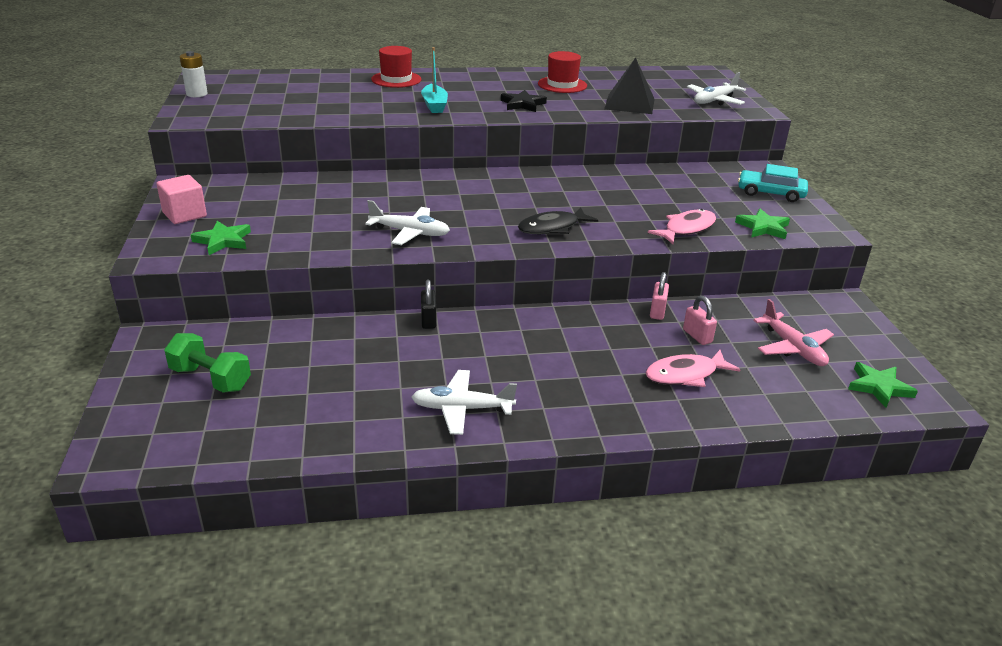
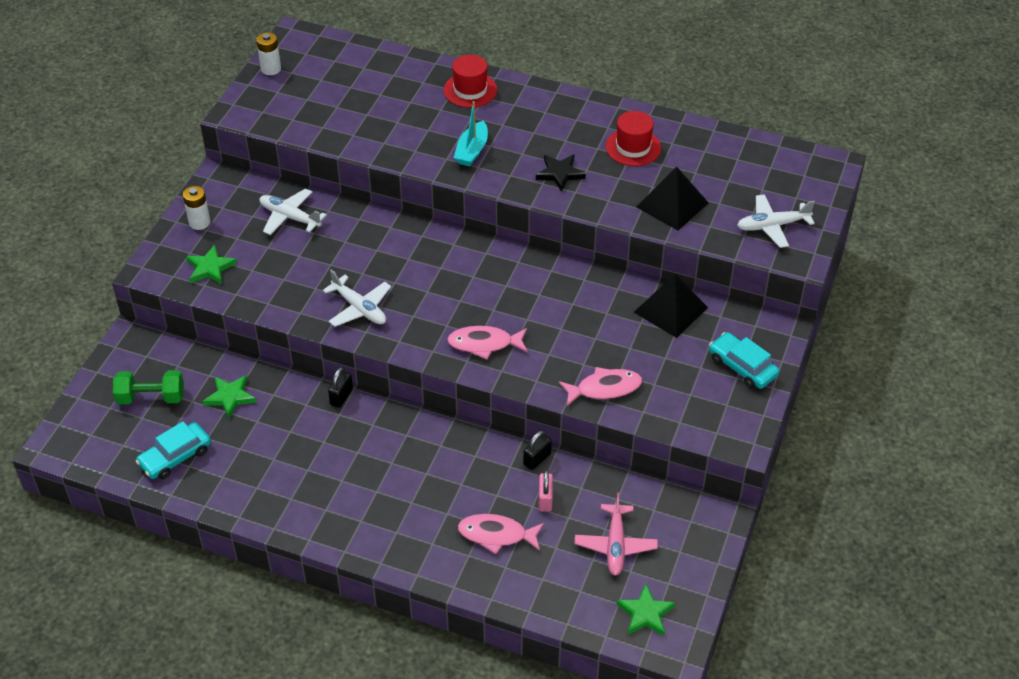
camera: 30 degrees right, 15 degrees up
(184, 214) = (199, 222): pink cube -> white battery
(210, 379) = (151, 397): green dumbbell -> green dumbbell turned 60 degrees counterclockwise
(281, 420) = (175, 457): none -> turquoise car
(461, 409) = (302, 497): white plane -> white plane (289, 217)
(552, 228) = (484, 344): black fish -> pink fish
(657, 311) = (537, 459): pink padlock -> black padlock
(676, 176) = (670, 309): none -> black pyramid
(763, 227) = (680, 412): green star -> green star (230, 397)

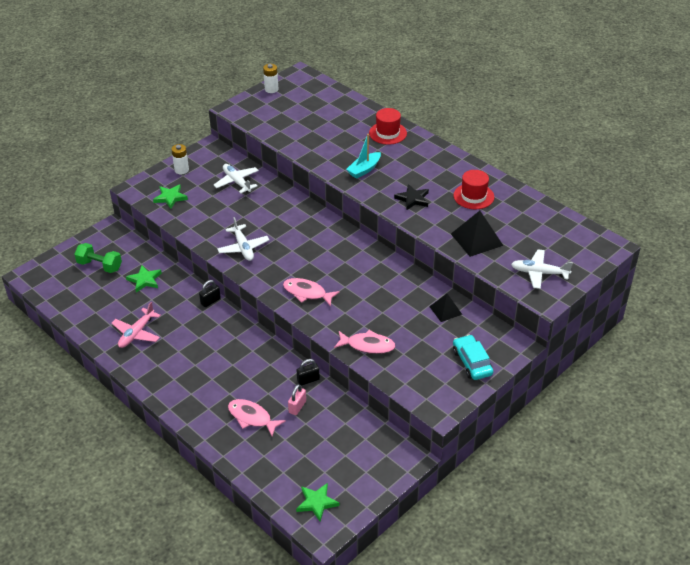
camera: 25 degrees right, 5 degrees down
(175, 457) = (91, 304): turquoise car -> none
(615, 545) = (325, 452): pink plane -> pink plane (136, 333)
(670, 309) = (445, 310): black pyramid -> black pyramid, size x0.62

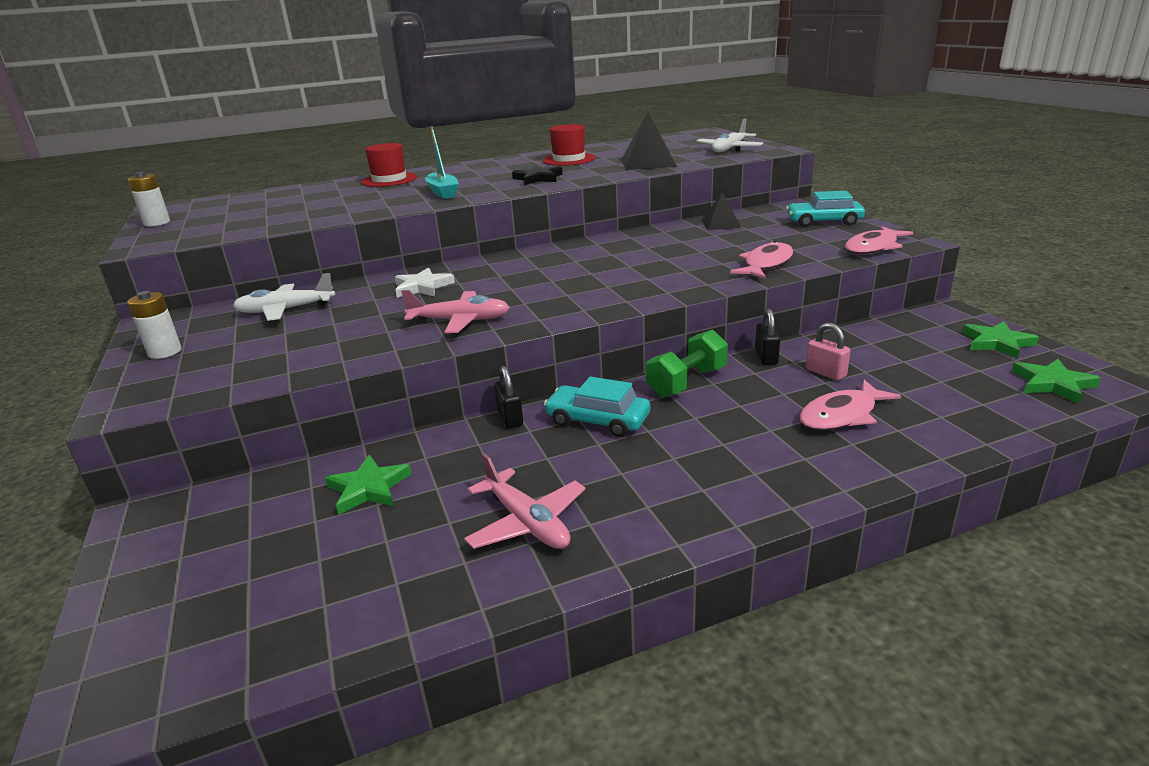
camera: 65 degrees left, 15 degrees down
(100, 266) = (241, 551): green dumbbell -> green dumbbell (687, 382)
(170, 197) = (223, 371): green star -> green star (997, 343)
(218, 331) = (597, 420): none -> turquoise car
(243, 248) = (460, 321): white plane -> pink plane
(282, 216) = (422, 287): none -> white star
(307, 293) = (622, 288): pink fish -> pink fish (873, 247)

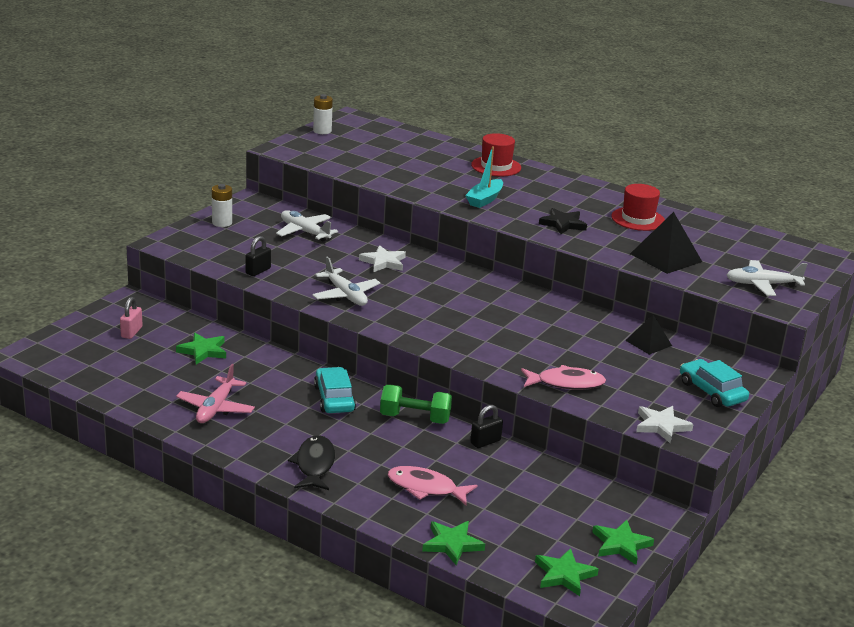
camera: 50 degrees right, 0 degrees up
(460, 321) = (345, 295): pink plane -> white plane
(510, 418) = (308, 368): black padlock -> black padlock (258, 271)
(741, 479) = (314, 465): none -> black fish
(825, 373) = (484, 472): pink padlock -> pink padlock (131, 332)
(873, 247) = (661, 426): pink fish -> white star
(975, 432) = (452, 544): none -> green star

